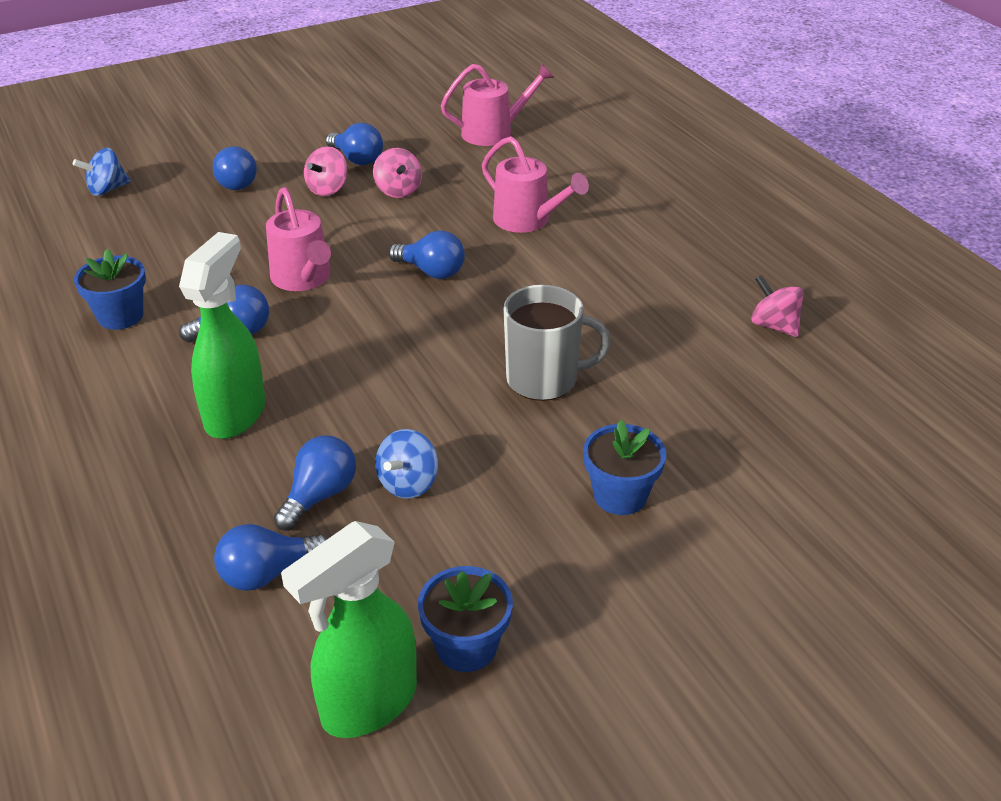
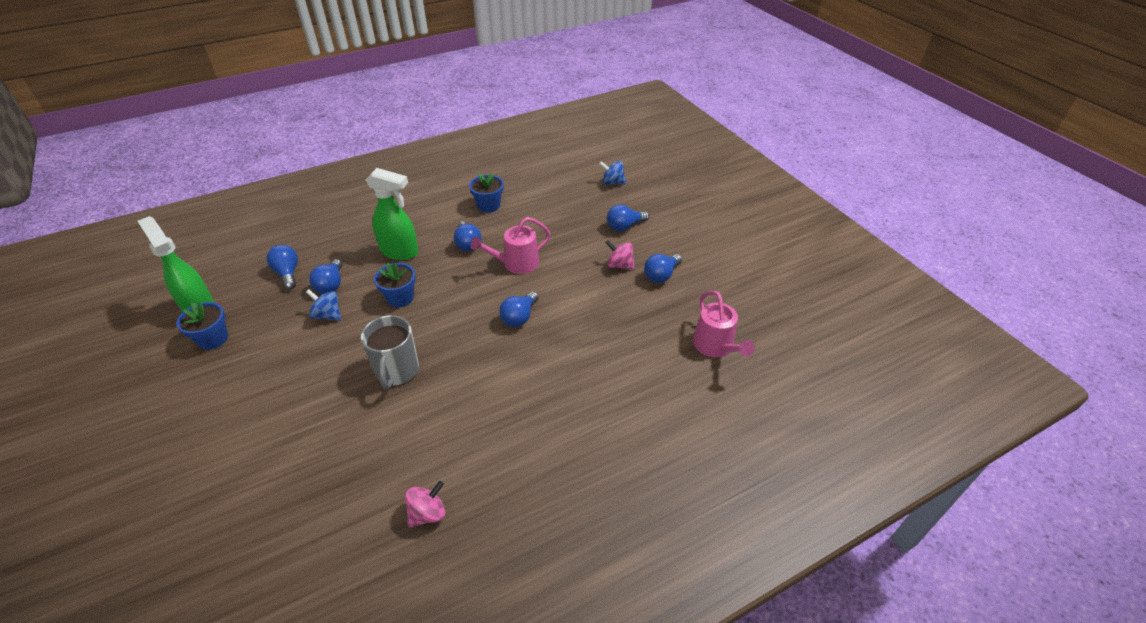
camera: 90 degrees right, 5 degrees up
(107, 190) = (612, 182): blue spinning top -> blue spinning top turned 45 degrees counterclockwise
(320, 495) = (331, 285): blue light bulb -> blue light bulb turned 60 degrees clockwise
(398, 191) = (620, 297): pink spinning top -> none
(527, 220) = (582, 366): pink watering can -> none
(620, 495) = (285, 403): blue flower pot -> blue flower pot (400, 298)

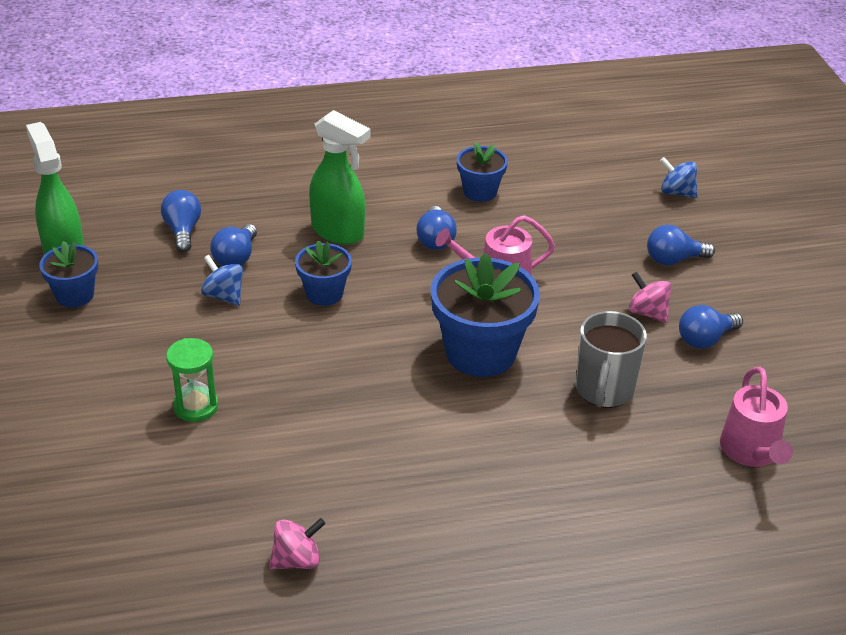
camera: 15 degrees right, 5 degrees down
(323, 406) = (195, 406): none -> green hourglass
(397, 371) = (298, 385): grey mug -> grey mug (604, 390)
(519, 317) = (480, 353): blue light bulb -> blue flower pot

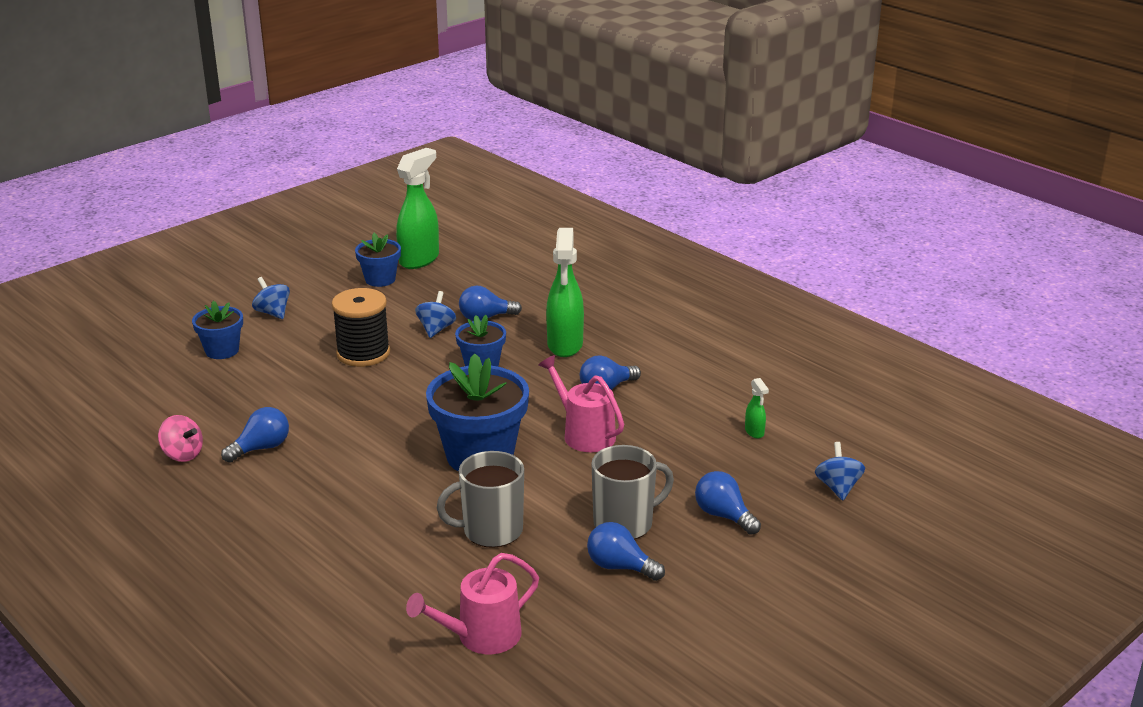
camera: 60 degrees right, 10 degrees down
(57, 396) = (273, 313): none -> blue spinning top
(183, 231) = (493, 288): blue light bulb -> blue light bulb (261, 448)
(195, 406) = (306, 362): green hourglass -> none
(220, 360) = (363, 353): none -> black spool
(480, 192) = (701, 387): blue flower pot -> blue flower pot (222, 350)
(570, 196) = (754, 432): none -> green spray bottle
(647, 312) = (625, 523): pink spinning top -> grey mug

